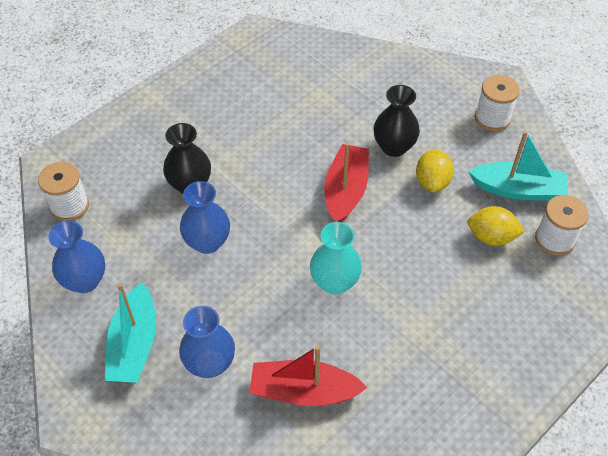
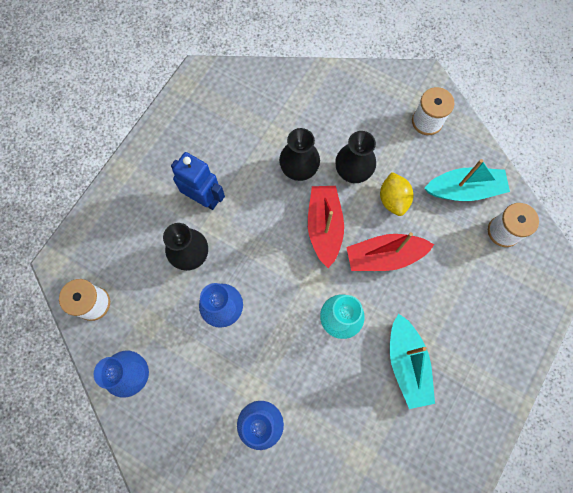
camera: 15 degrees left, 20 degrees up
(134, 344) = (194, 422): turquoise boat -> turquoise boat (407, 363)
(223, 137) = (204, 198): none -> blue robot
(303, 391) = (342, 426): red boat -> red boat (384, 256)
(334, 133) = (299, 169): none -> black vase
(491, 237) = (453, 242): yellow lemon -> none

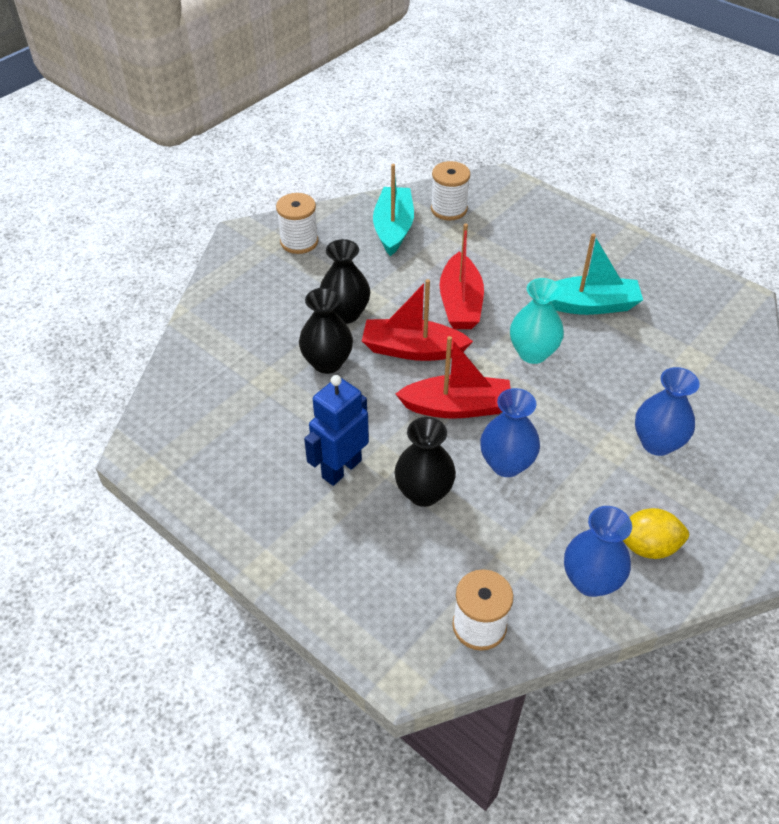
camera: 80 degrees left, 25 degrees down
(272, 267) = (457, 407): none -> red boat
(393, 200) = (391, 285): yellow lemon -> yellow lemon (647, 546)

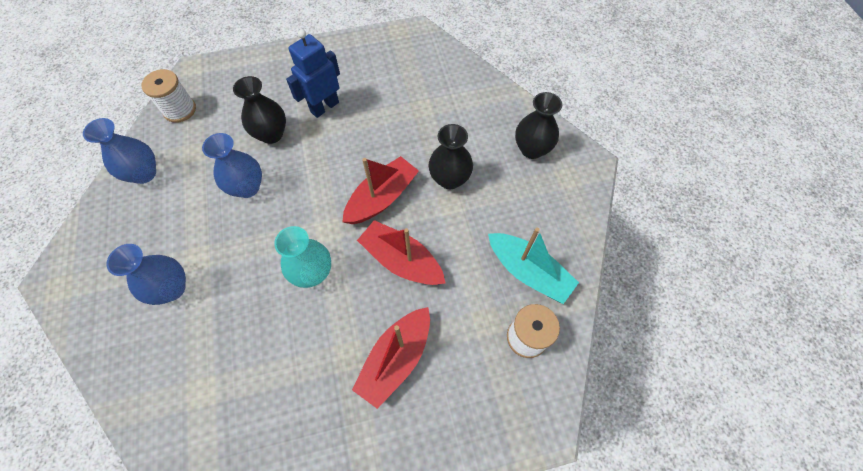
camera: 125 degrees right, 15 degrees up
(299, 242) = (555, 194): white spool -> none
(327, 363) = (411, 143): black vase -> black vase (532, 149)
(341, 468) = (324, 107): blue robot -> blue robot turned 120 degrees counterclockwise
(457, 407) = (312, 191): red boat -> red boat (396, 359)
(589, 305) = (321, 359): turquoise boat -> none
(647, 546) = (127, 218): yellow lemon -> none

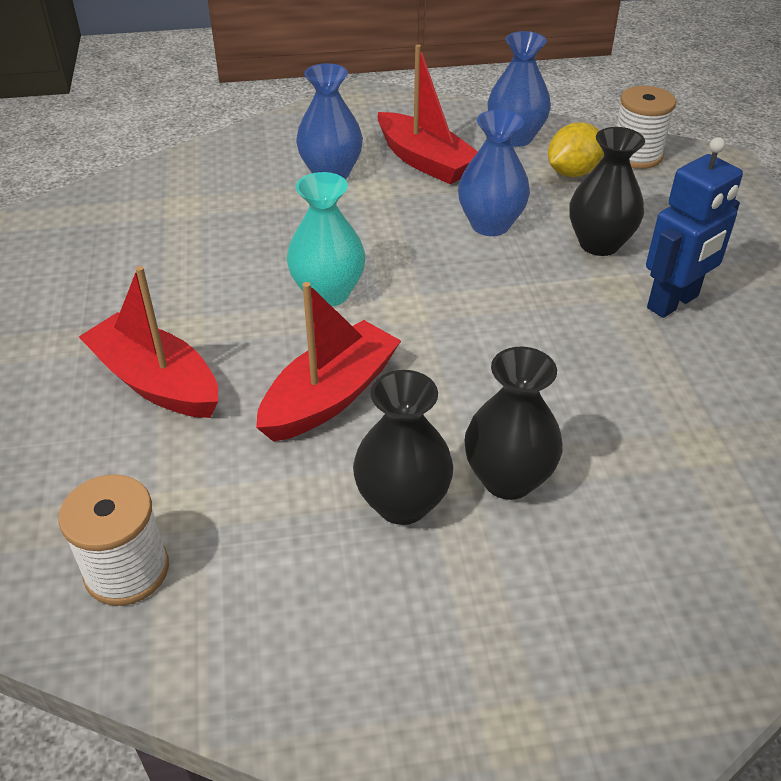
camera: 95 degrees right, 20 degrees down
(194, 143) = (572, 173): none -> yellow lemon
(324, 107) = (673, 302): blue robot -> blue robot turned 90 degrees clockwise
(382, 198) = (464, 374): red boat -> red boat (425, 161)
(528, 272) = (265, 595): turquoise boat -> none
(532, 149) = (603, 657): black vase -> black vase (402, 503)

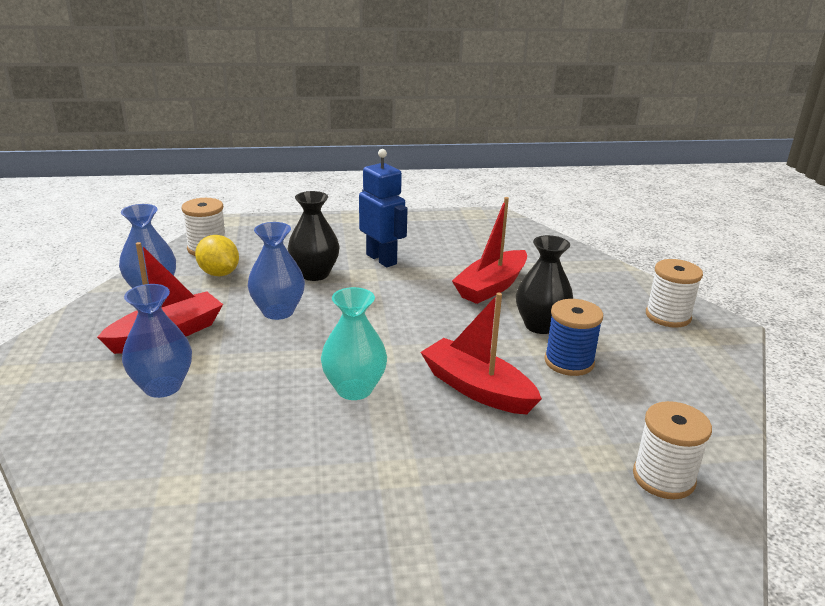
camera: 90 degrees left, 15 degrees down
(156, 382) = (468, 482): red boat -> red boat (491, 287)
(402, 503) = (569, 362): black vase -> blue spool
(588, 692) = (668, 316): none -> white spool

